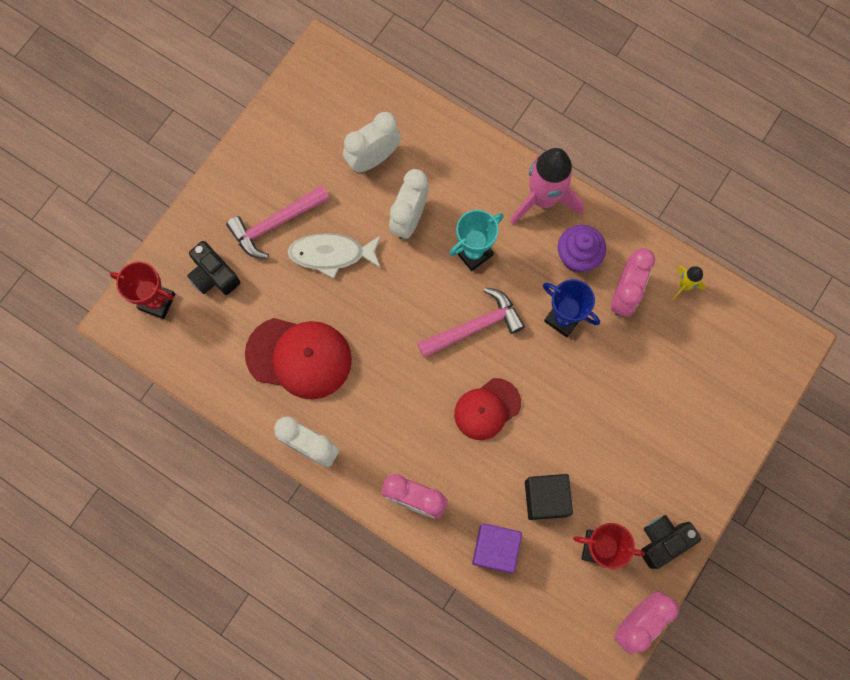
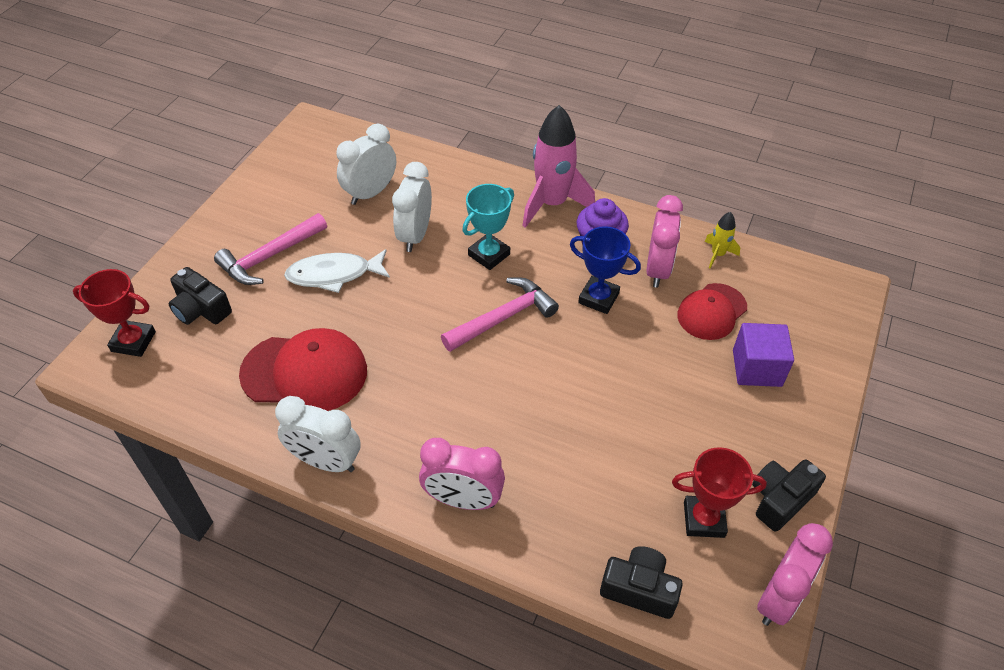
camera: 10 degrees left, 25 degrees down
(487, 409) = (533, 393): red cap -> red cap (711, 312)
(495, 549) = (576, 541): purple cube -> purple cube (757, 368)
(534, 596) = (639, 589): none -> black camera
(545, 498) = (624, 475): black cube -> none

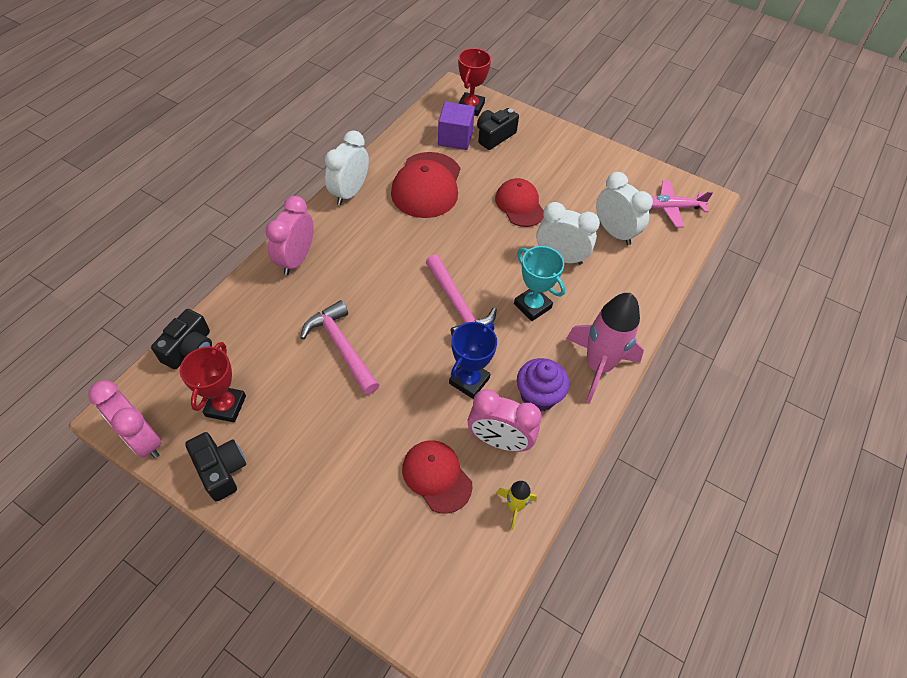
camera: 95 degrees right, 5 degrees up
(269, 257) = (542, 170): pink hammer -> pink hammer (341, 347)
(327, 149) = (671, 208): none -> pink plane
(334, 275) = (519, 205): white fish -> red cap
(757, 368) = (359, 497): purple cube -> purple cube (455, 138)

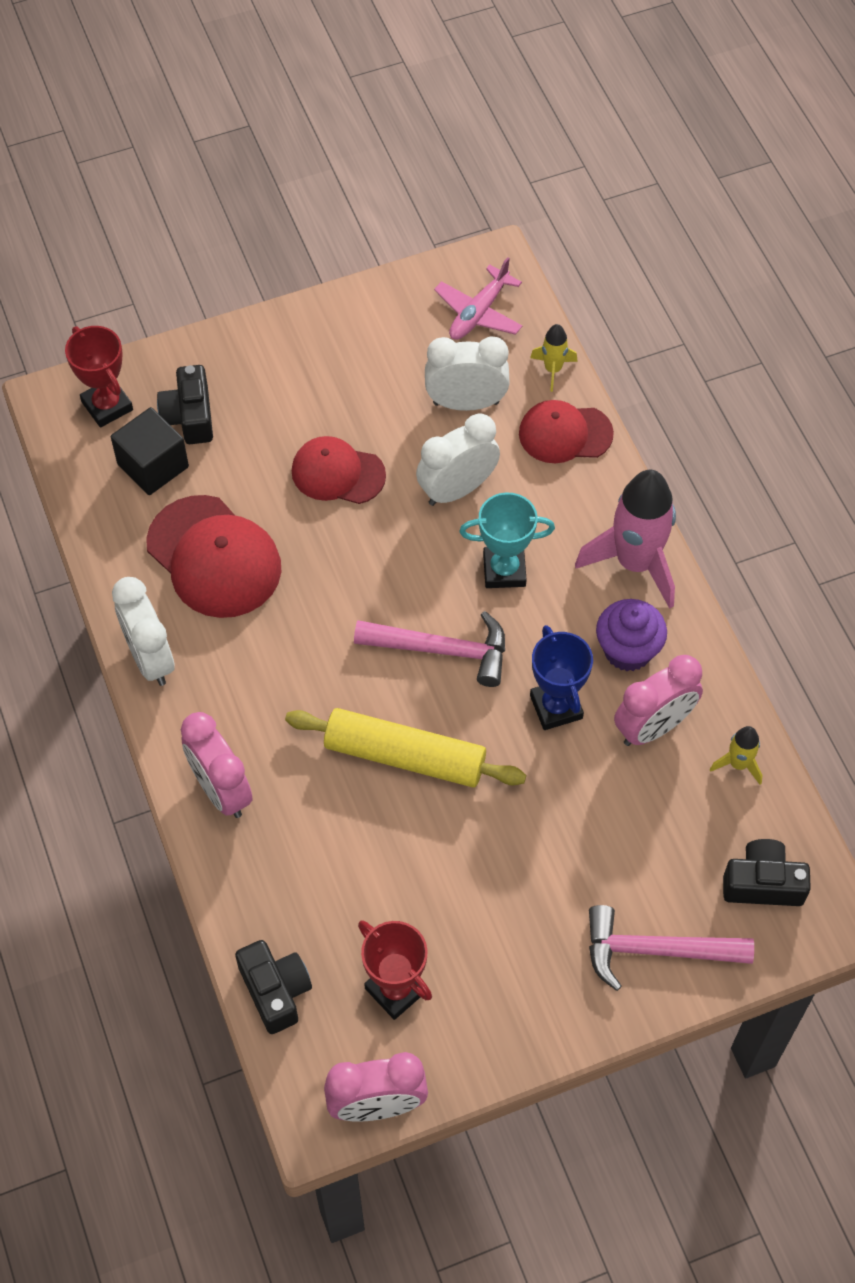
camera: 50 degrees left, 5 degrees up
(221, 470) = (482, 1037): black camera -> black camera (762, 883)
(341, 347) = (404, 815): pink hammer -> pink hammer (655, 950)
(378, 326) = (404, 756): none -> yellow rolling pin
(436, 476) = (650, 817): red cap -> red cap (565, 434)
(455, 138) = (153, 466): purple cube -> black cube
(675, 257) = (553, 369): none -> yellow rocket

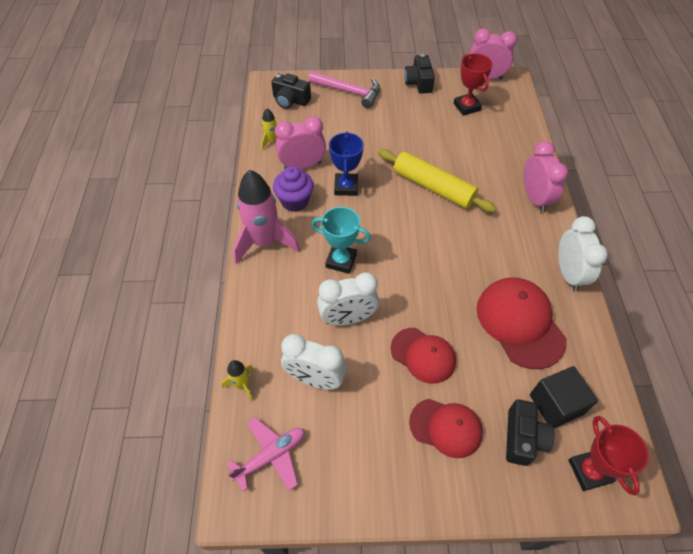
camera: 160 degrees left, 5 degrees down
(275, 991) = (521, 119): black camera -> black camera (418, 82)
(442, 650) = (394, 229): pink hammer -> none
(565, 434) = (260, 334): red cap -> red cap (446, 427)

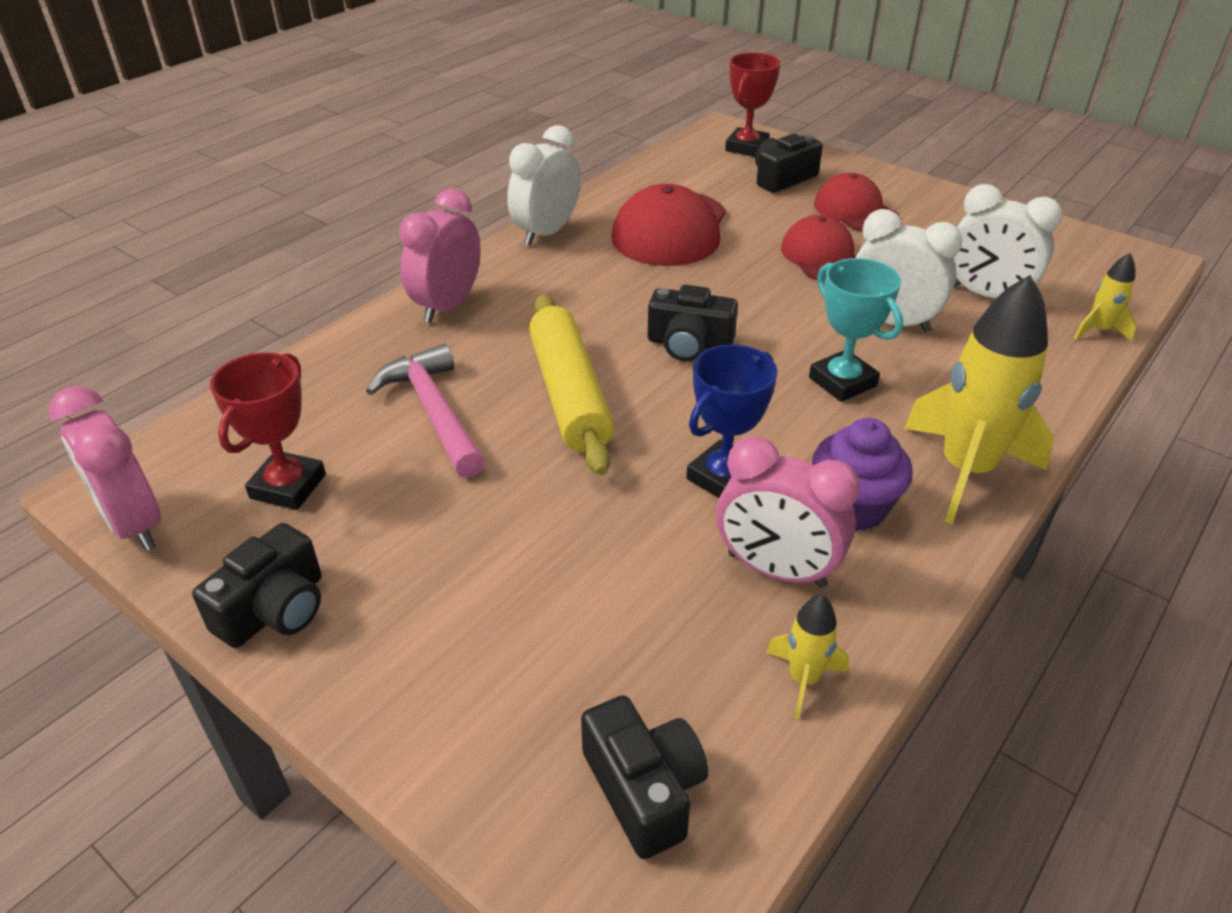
camera: 140 degrees left, 15 degrees down
(264, 242) = (965, 471): pink rocket -> yellow rocket
(271, 455) = (1085, 269): pink plane -> none
(315, 379) = (986, 295): white clock -> white clock turned 150 degrees clockwise
(349, 92) = (461, 701): pink hammer -> pink hammer (433, 411)
(420, 241) = (689, 344): none -> black camera
(555, 404) = (720, 179): black cube -> none

